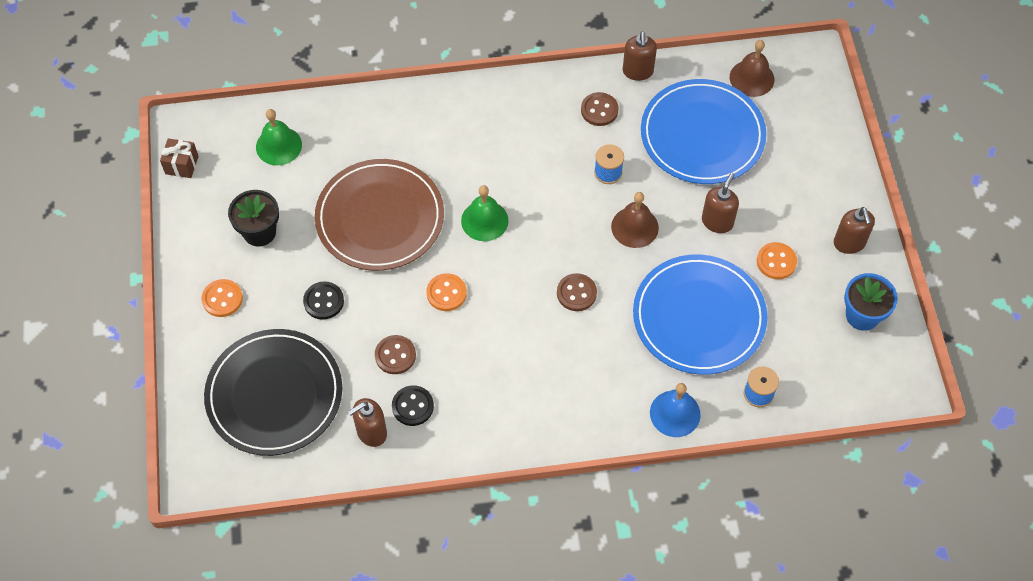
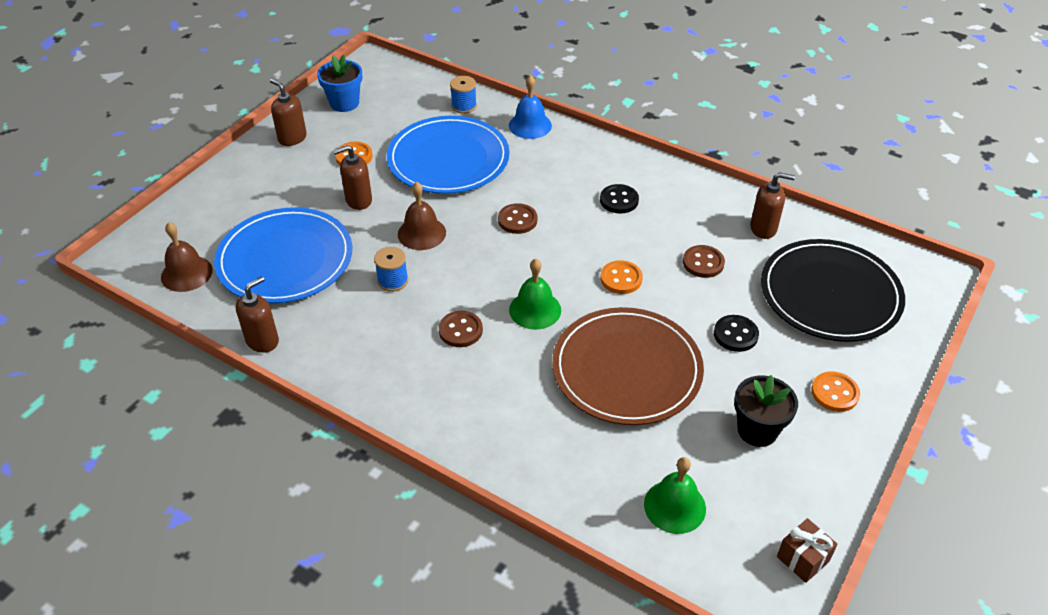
camera: 140 degrees left, 15 degrees down
(412, 406) = (716, 226): black button -> black button (619, 200)
(599, 110) = (337, 331): brown button -> brown button (460, 330)
(849, 243) = (292, 138): brown soap dispenser -> brown soap dispenser turned 75 degrees counterclockwise

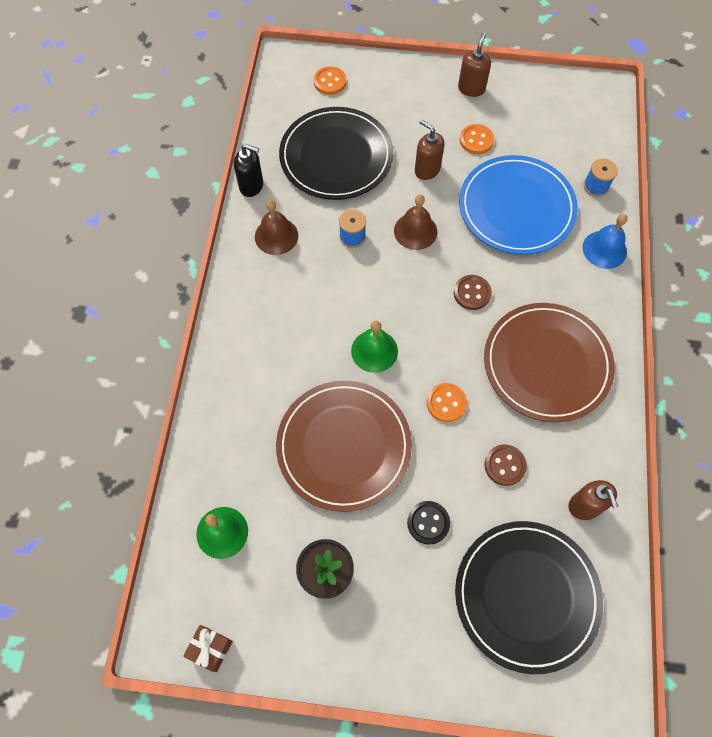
camera: 65 degrees right, 20 degrees up
(186, 273) = (290, 106): brown bell -> brown bell (276, 236)
(262, 341) = (251, 186): brown soap dispenser -> black soap dispenser
(285, 259) = (336, 156): blue plate -> black plate
(344, 103) = (538, 99): blue flower pot -> none
(460, 330) = (325, 307): brown button -> none
(619, 200) = (547, 364): black button -> brown plate
(834, 393) = (400, 632): orange button -> orange button (330, 82)

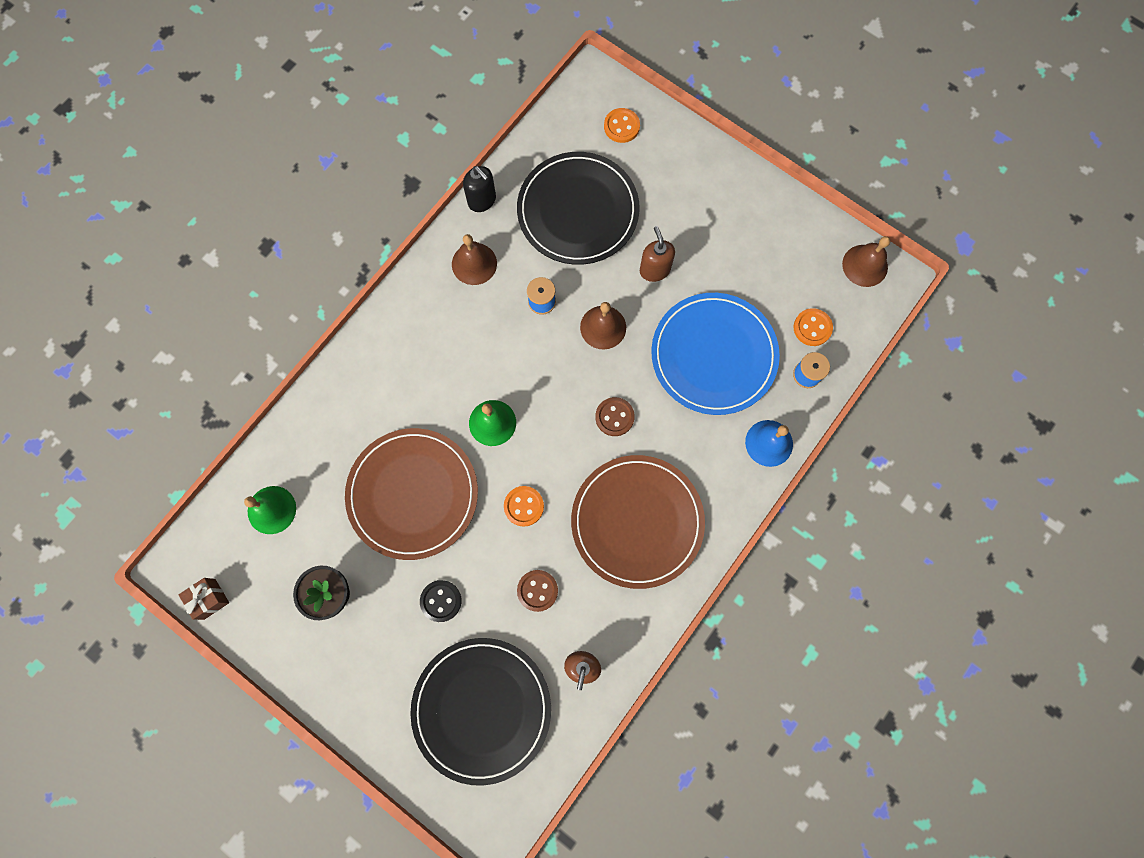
camera: 30 degrees right, 10 degrees up
(471, 88) = (755, 205): brown soap dispenser -> none
(476, 140) = (723, 264): orange button -> orange button (812, 328)
(581, 91) = (865, 265): none -> brown bell

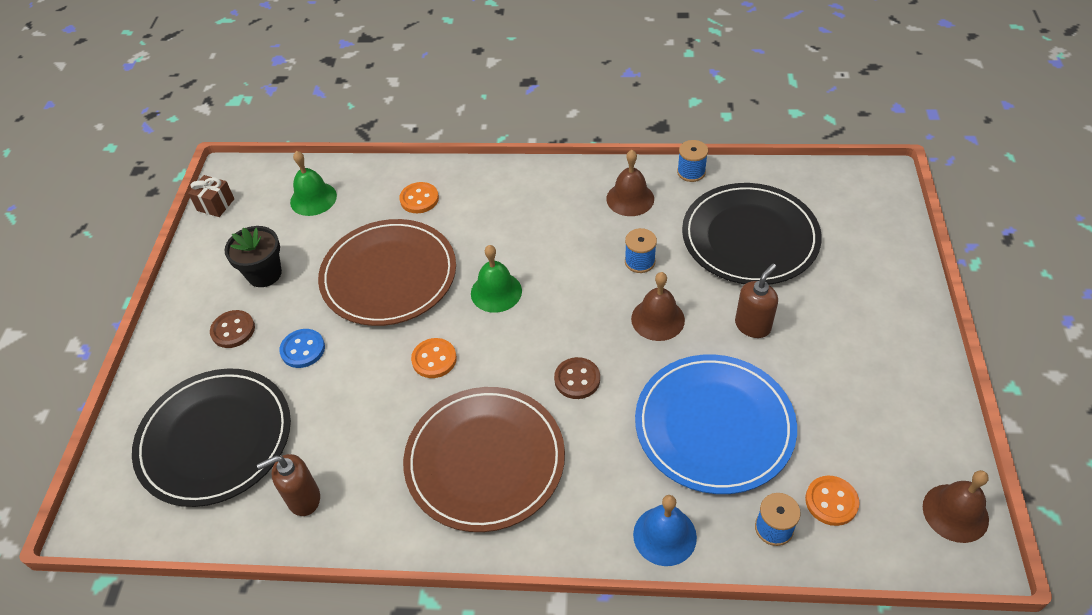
camera: 60 degrees right, 25 degrees down
(441, 601) = (303, 349): black button -> blue button
(482, 200) = (691, 172): black soap dispenser -> blue spool
(537, 590) = (358, 417): brown button -> brown button (233, 330)
(621, 126) = (863, 221): orange button -> orange button (419, 199)

